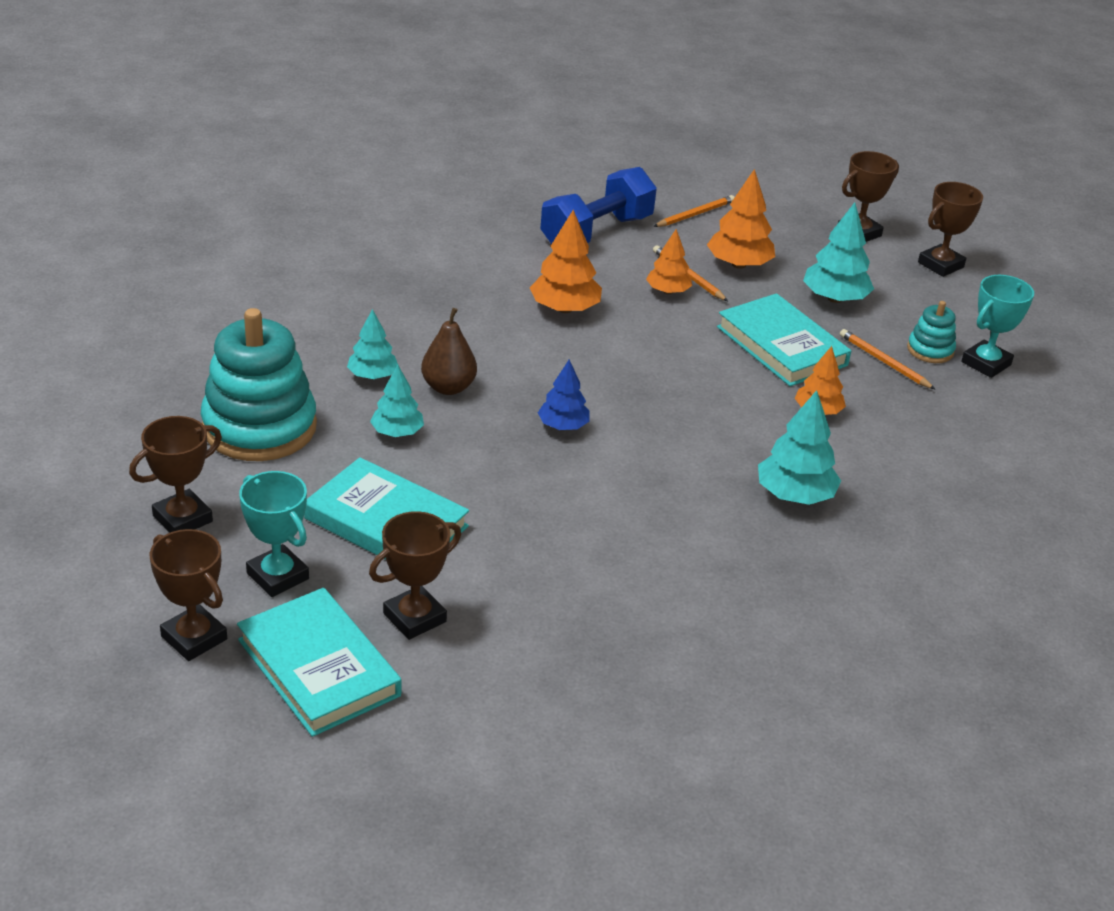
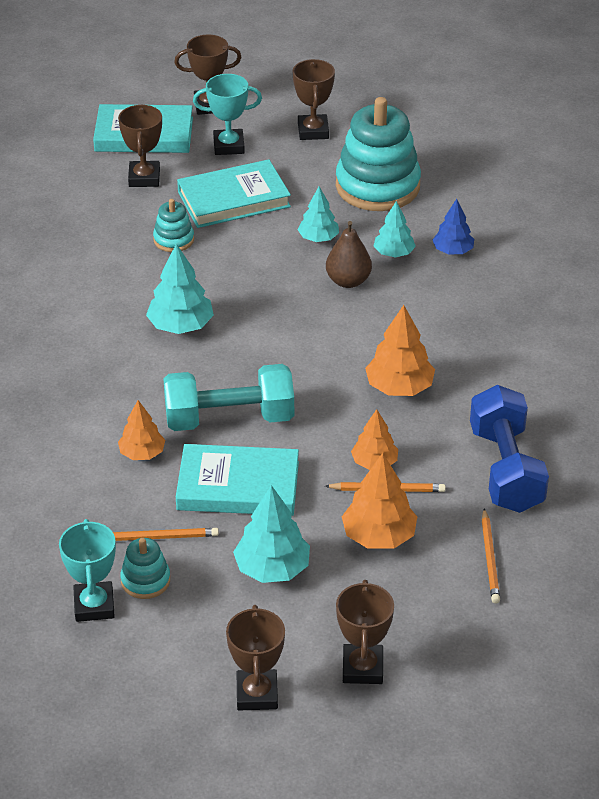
camera: 130 degrees right, 5 degrees up
(507, 534) = (173, 240): none -> turquoise stacking toy
(563, 426) = (254, 313): blue tree -> blue tree (453, 251)
(716, 382) = (229, 418): none -> turquoise dumbbell
(795, 495) = (73, 383): turquoise tree -> turquoise tree (181, 326)

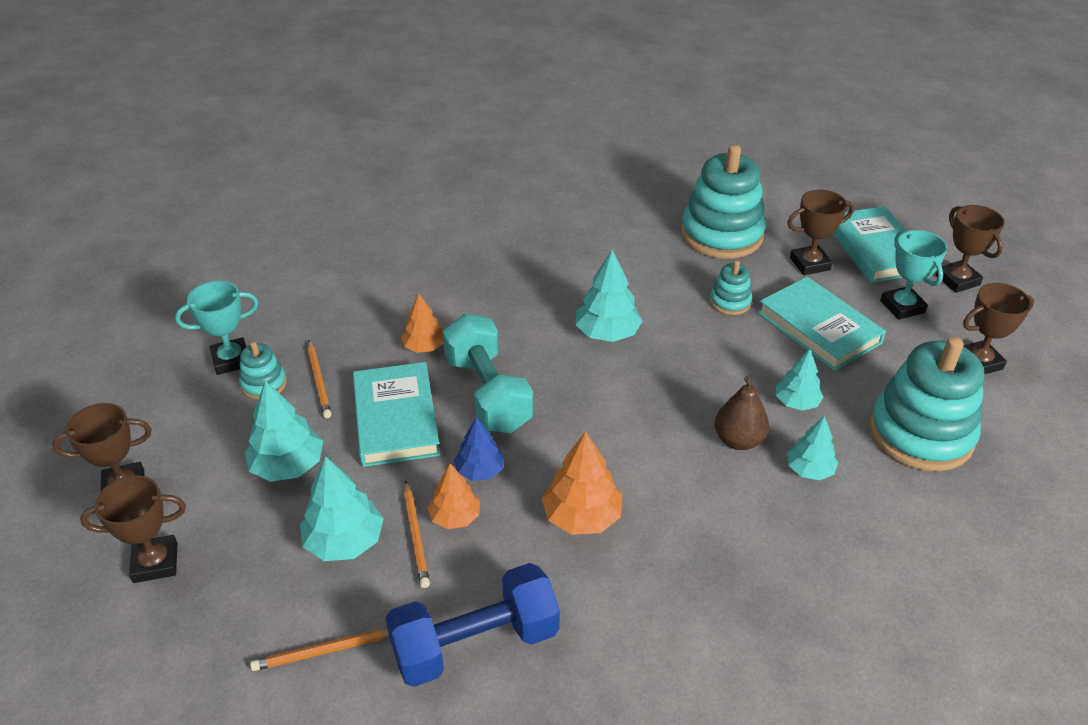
camera: 75 degrees right, 0 degrees up
(70, 218) = (721, 234): none -> turquoise stacking toy
(379, 536) = (344, 541): orange tree -> turquoise tree
(453, 251) = (847, 524): blue tree -> blue tree (480, 471)

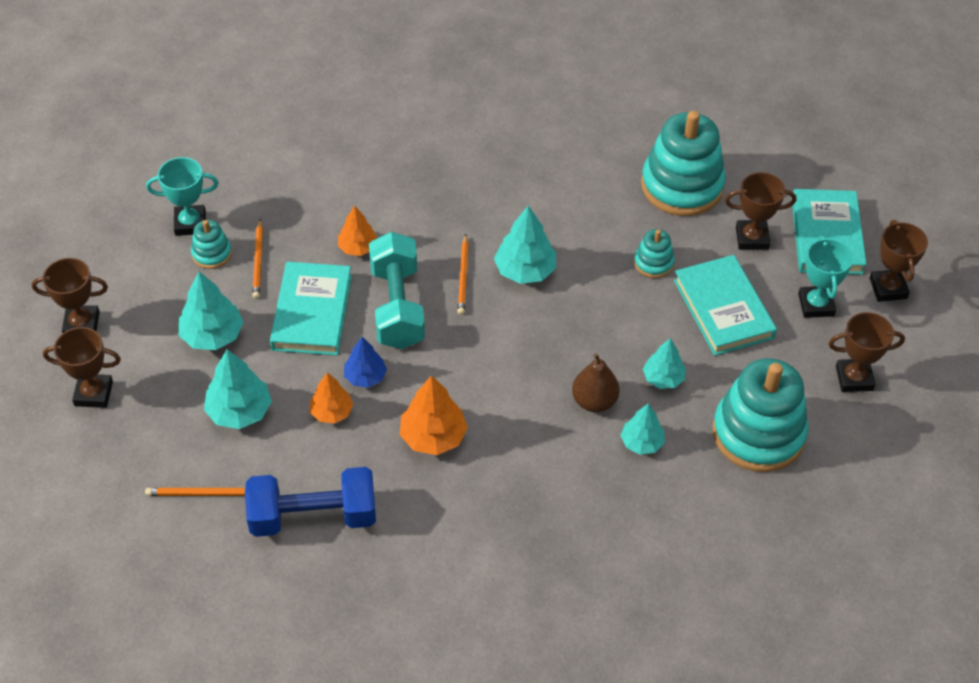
camera: 15 degrees right, 10 degrees up
(416, 536) = (296, 420): orange pencil -> orange pencil (463, 277)

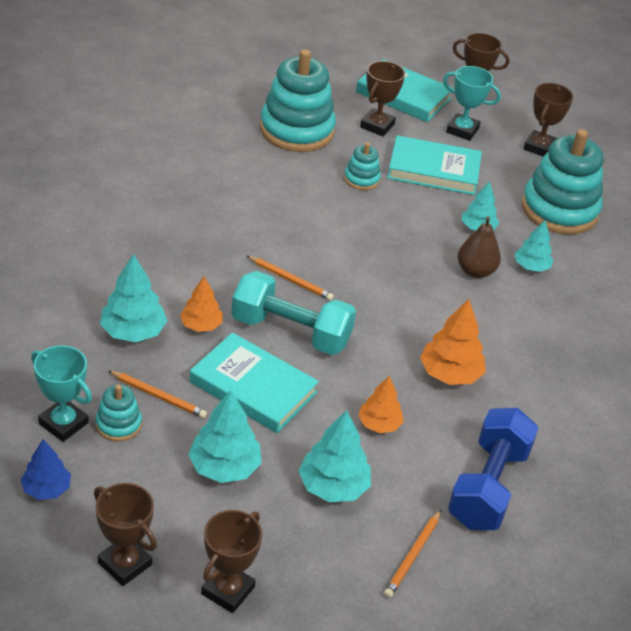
camera: 65 degrees left, 10 degrees down
(81, 324) = (125, 564): brown trophy -> brown trophy turned 75 degrees counterclockwise
(190, 223) = (63, 423): turquoise trophy -> turquoise trophy turned 75 degrees counterclockwise
(365, 377) = (355, 386): blue tree -> blue tree (46, 489)
(525, 270) = (313, 244): turquoise tree -> turquoise tree (133, 332)

